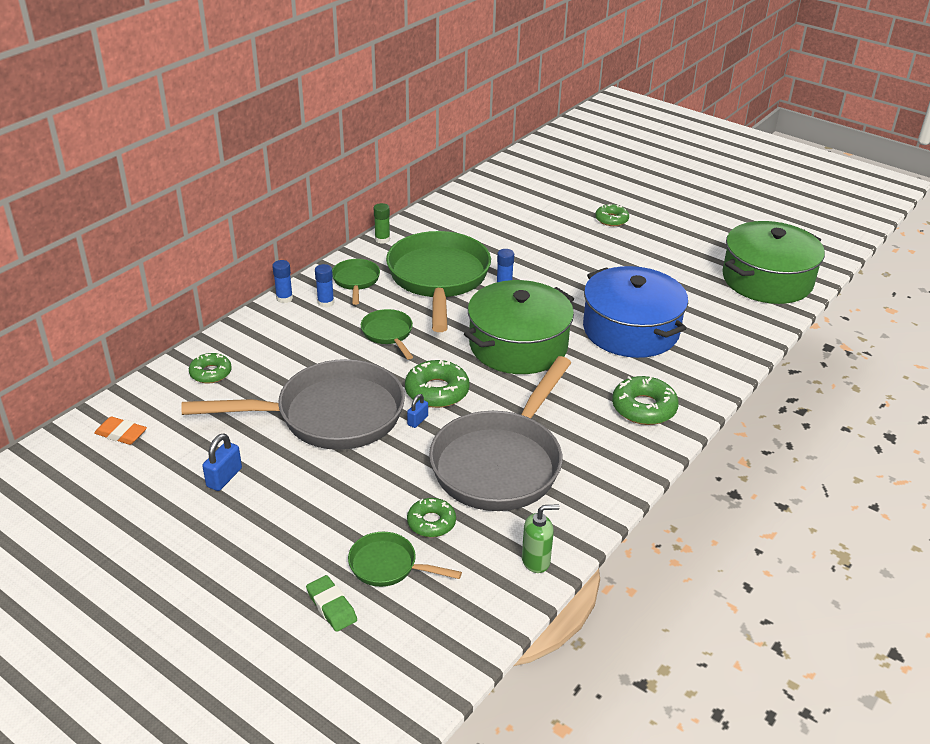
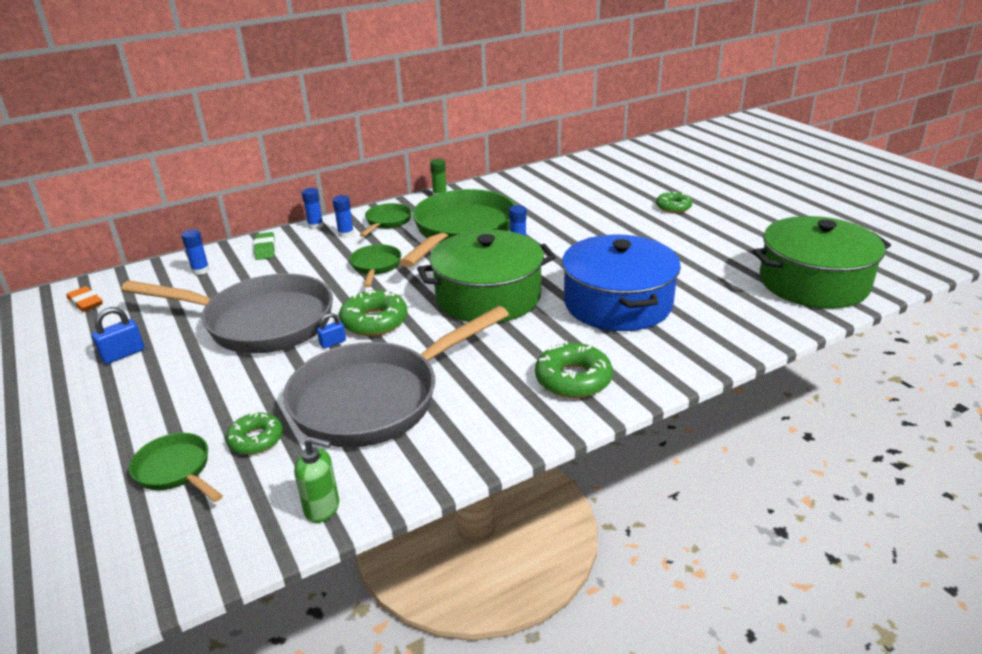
camera: 25 degrees right, 5 degrees down
(211, 373) = (200, 270): green donut -> blue glue stick
(331, 606) = (87, 495): green eraser -> green eraser (265, 249)

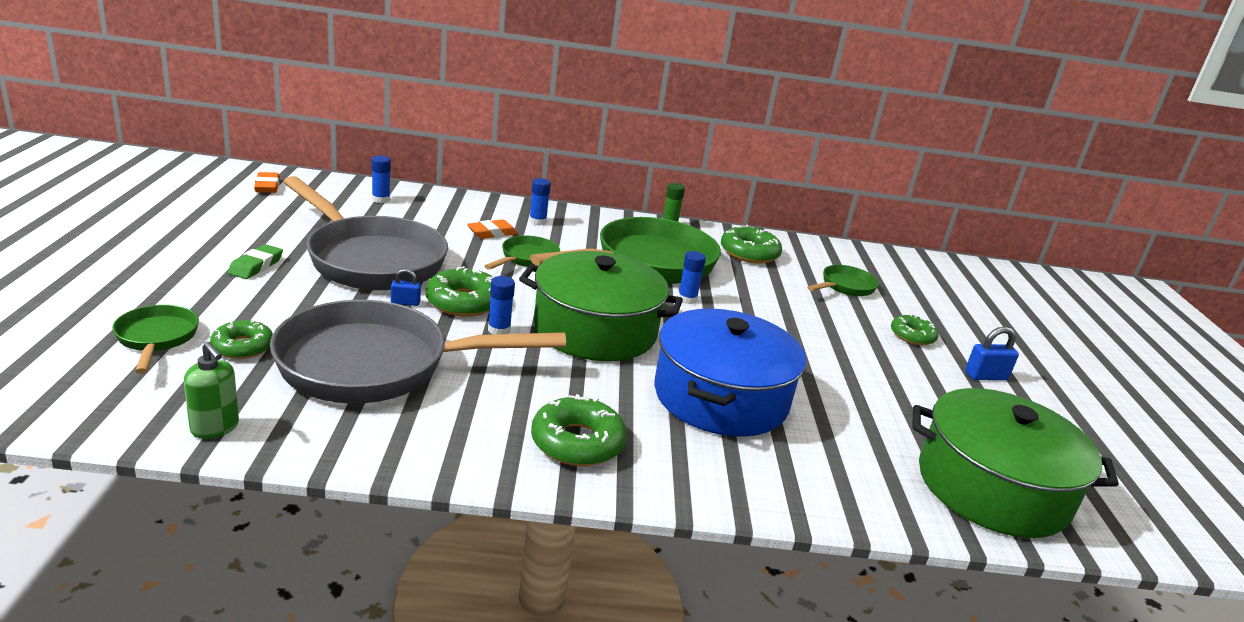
camera: 25 degrees right, 5 degrees down
(123, 354) = (240, 235): blue padlock -> blue padlock (985, 376)
(265, 249) = (453, 205): green eraser -> green eraser (256, 266)
(315, 226) = (520, 204): blue glue stick -> blue glue stick (499, 330)
(324, 258) = (492, 233): none -> orange eraser
(387, 222) = (588, 227): green pan -> green pan (845, 286)
(516, 193) = (749, 253): none -> green donut

